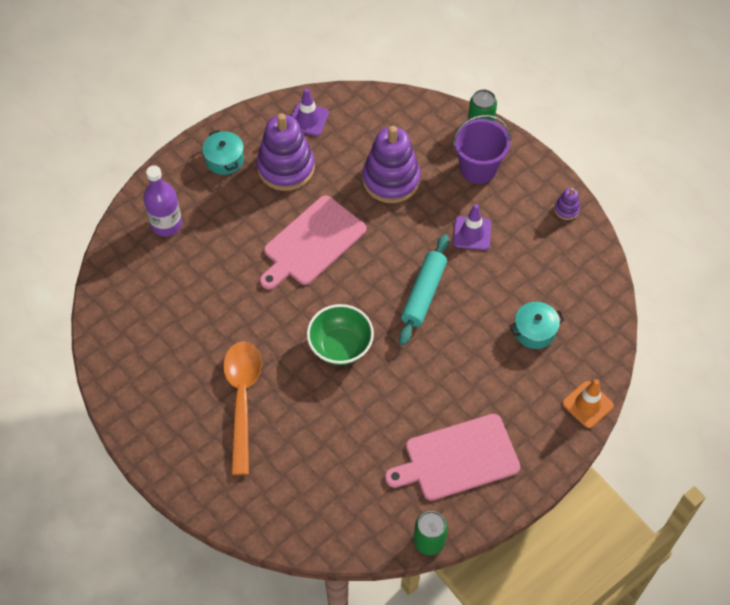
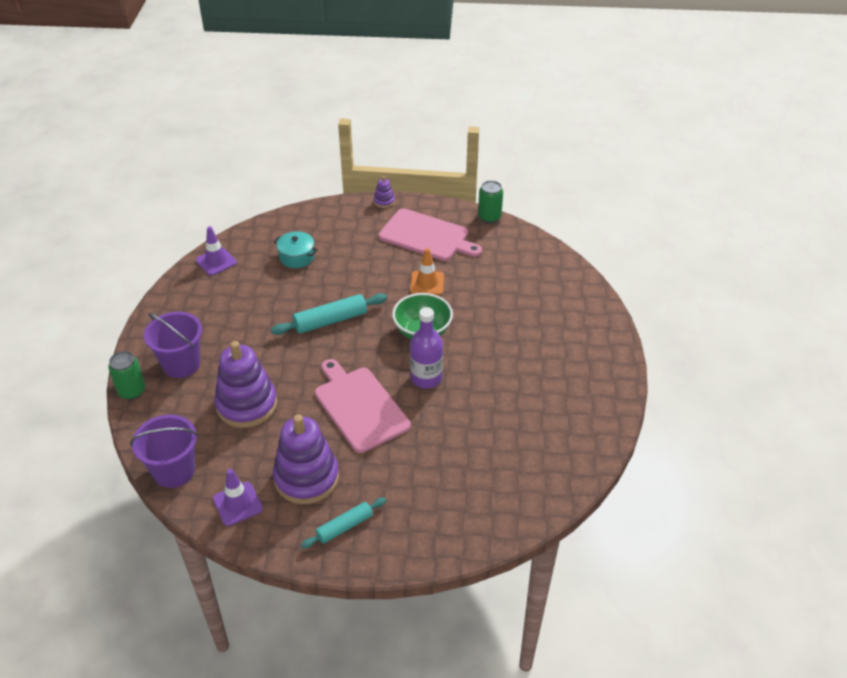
camera: 135 degrees left, 15 degrees down
(166, 224) = (452, 509): purple bottle -> purple bottle (426, 378)
(224, 159) = (345, 526): turquoise pot -> turquoise rolling pin
(242, 399) = (522, 349): orange spoon -> none
(312, 243) = (359, 406): pink cutting board -> pink cutting board turned 120 degrees counterclockwise
(374, 105) = (174, 471): none -> purple bucket
(472, 233) = (249, 330): purple traffic cone -> purple traffic cone (216, 261)
(566, 209) = (173, 298): purple stacking toy -> purple stacking toy (384, 201)
(587, 404) = (323, 210): orange traffic cone -> orange traffic cone (427, 283)

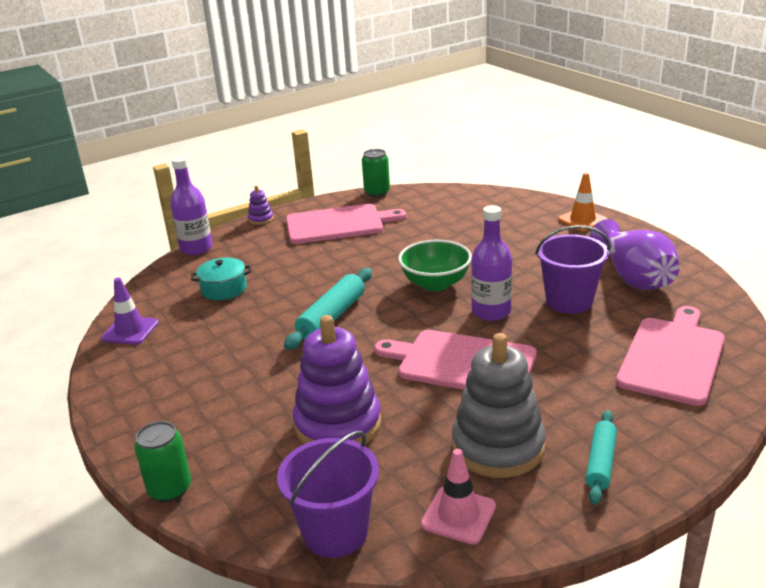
camera: 35 degrees left, 15 degrees down
(181, 364) = (205, 431): purple bucket -> purple bucket (569, 301)
(237, 504) = (458, 515): purple traffic cone -> pink traffic cone
(306, 478) = (498, 447): purple stacking toy -> grey stacking toy
(318, 208) = (196, 248): none -> purple bottle
(427, 283) = (387, 252): orange traffic cone -> orange traffic cone (582, 220)
(486, 489) = (673, 357): none -> pink cutting board
(557, 409) = (633, 277): none -> purple vase

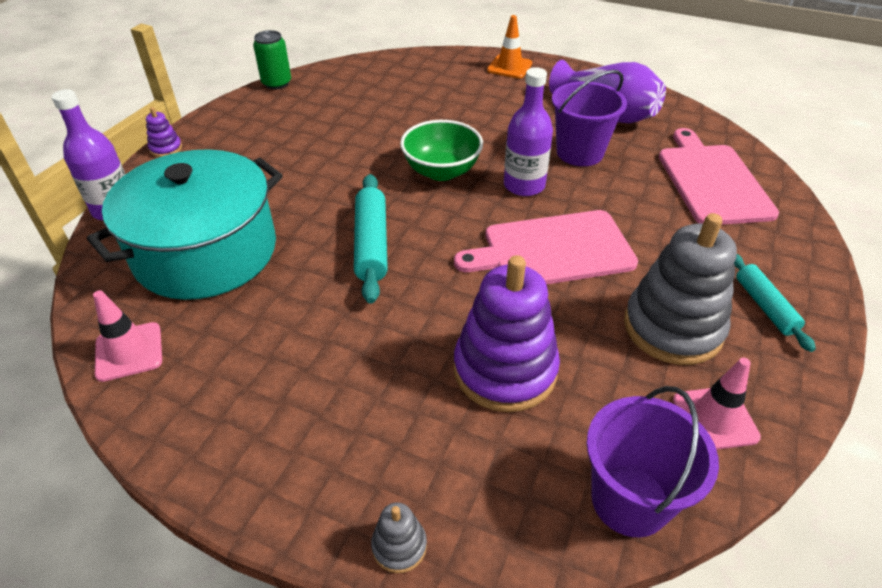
camera: 35 degrees left, 15 degrees up
(130, 331) = (129, 352): purple traffic cone -> pink traffic cone
(170, 489) = (399, 546): green can -> grey stacking toy
(224, 289) = (206, 252): turquoise pot -> turquoise pot, size x2.38
(338, 224) = (269, 131): pink cutting board -> none

